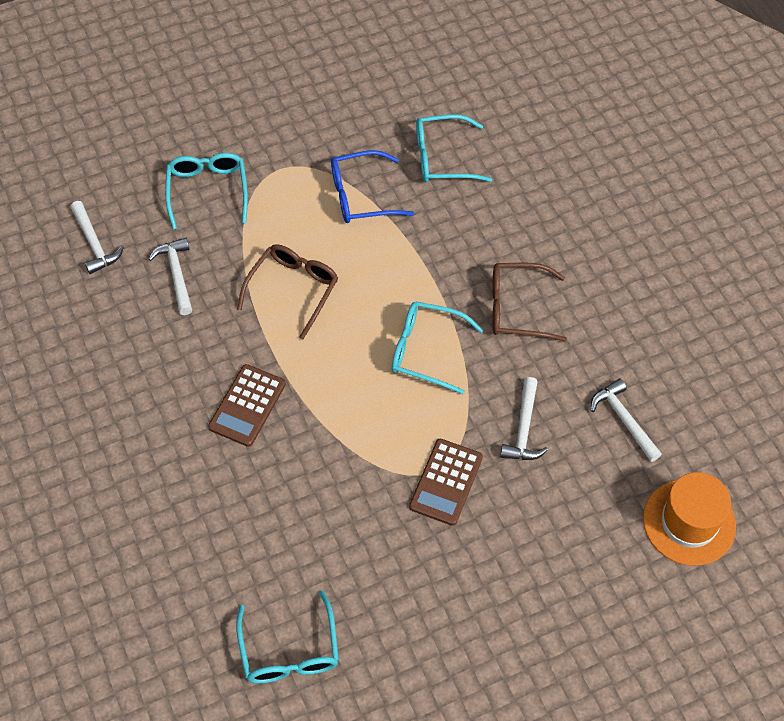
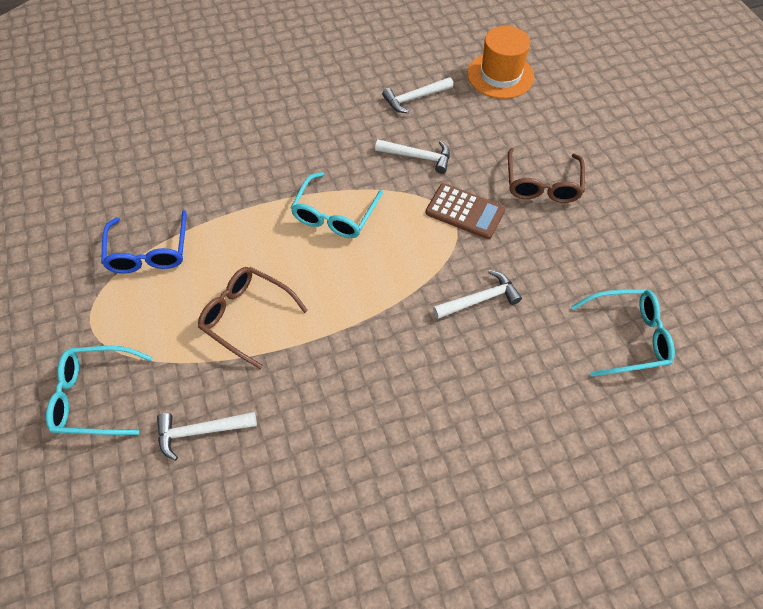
camera: 85 degrees left, 0 degrees up
(94, 243) = (131, 529): white hammer -> white hammer (480, 299)
(247, 405) = (376, 363): brown calculator -> none
(442, 158) = (126, 185): turquoise glasses -> none
(517, 308) = (303, 149): brown glasses -> brown glasses (542, 184)

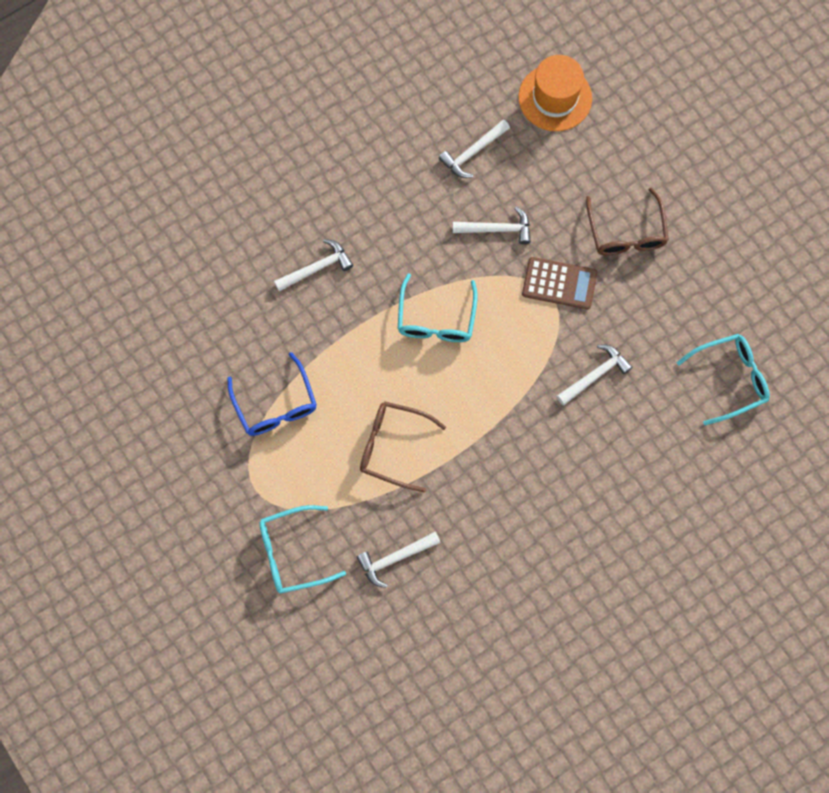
camera: 15 degrees left, 15 degrees up
(241, 152) = (317, 268): none -> white hammer

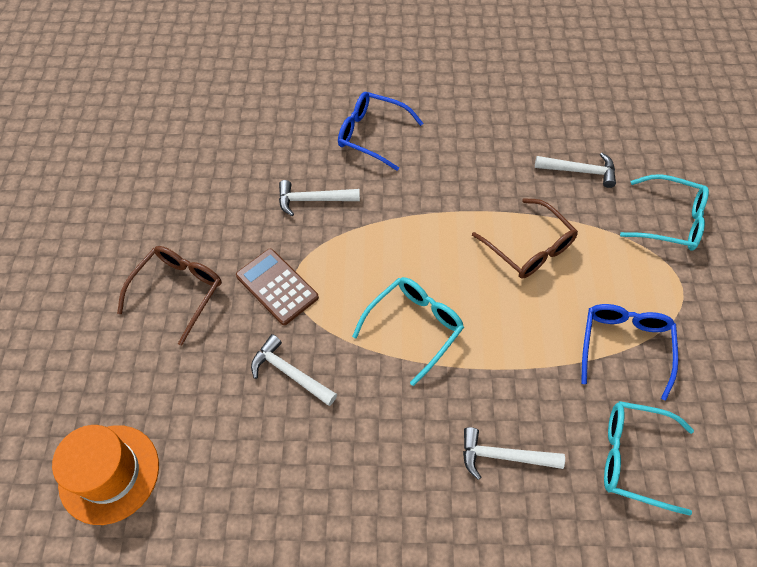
camera: 145 degrees left, 15 degrees down
(472, 153) = (246, 472): white hammer -> none
(599, 475) = (372, 135): none -> blue glasses
(729, 379) = (214, 138): turquoise glasses -> turquoise glasses (634, 458)

